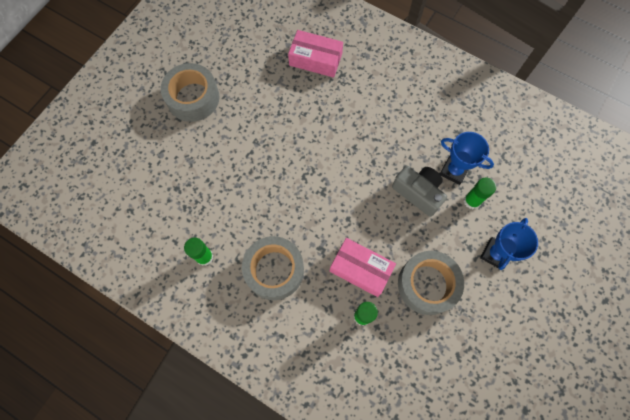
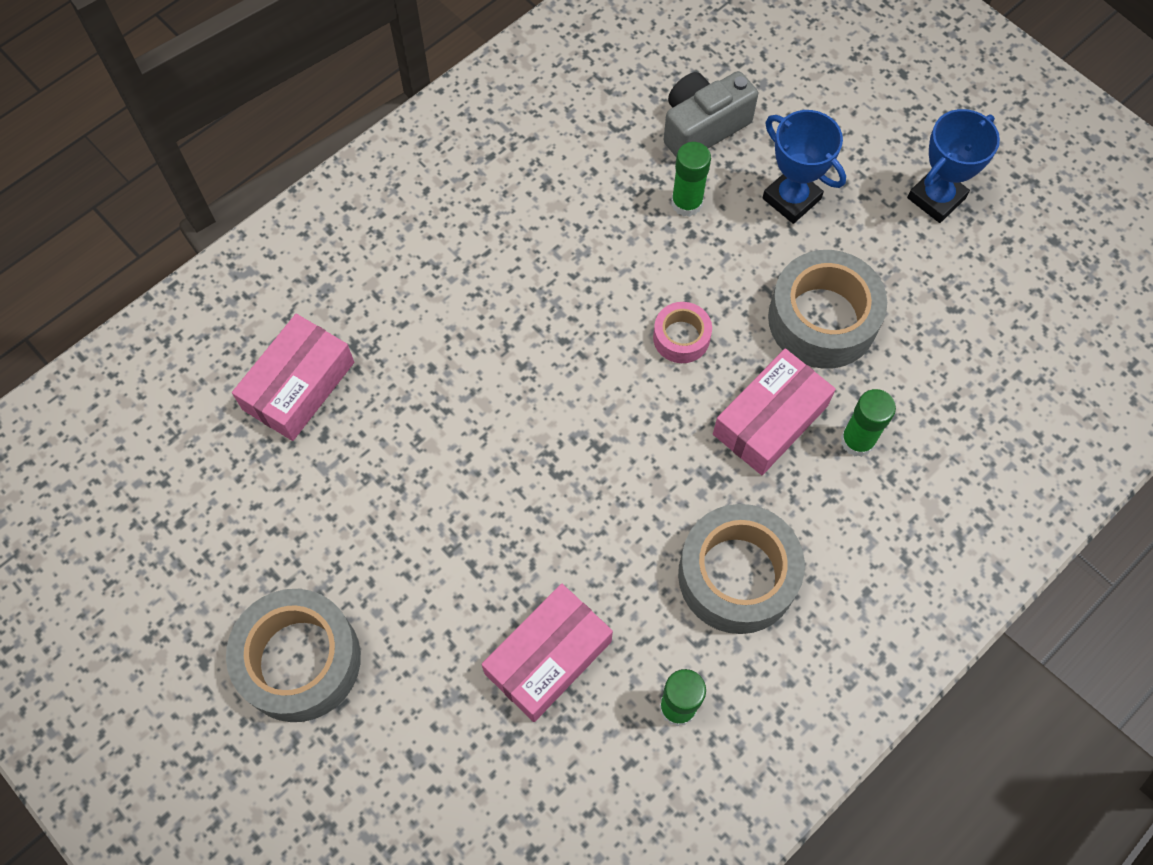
camera: 75 degrees left, 5 degrees down
(215, 195) = (548, 657): none -> pink box
(393, 216) = (681, 337): none -> pink tape
(418, 193) = (647, 282): grey camera -> grey camera (702, 127)
(454, 171) = (621, 213): blue trophy -> blue trophy (936, 198)

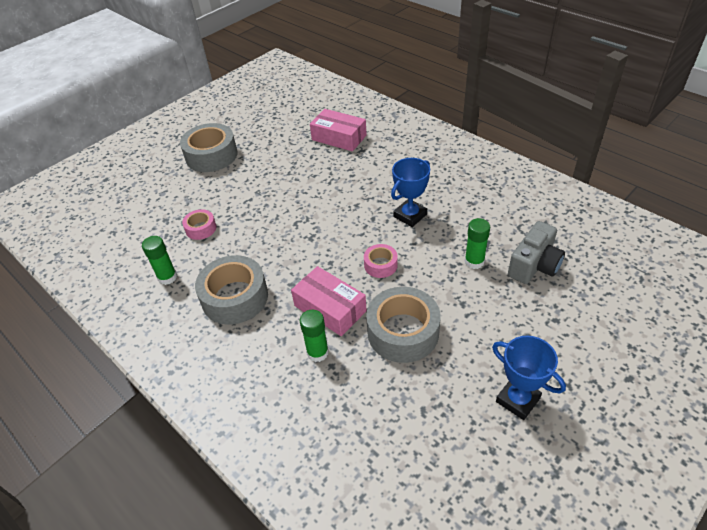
camera: 90 degrees right, 20 degrees down
(548, 657) = (201, 228): pink box -> pink tape
(702, 127) = (534, 265): grey camera -> grey camera turned 75 degrees clockwise
(791, 199) = (492, 313): blue trophy -> blue trophy (410, 215)

